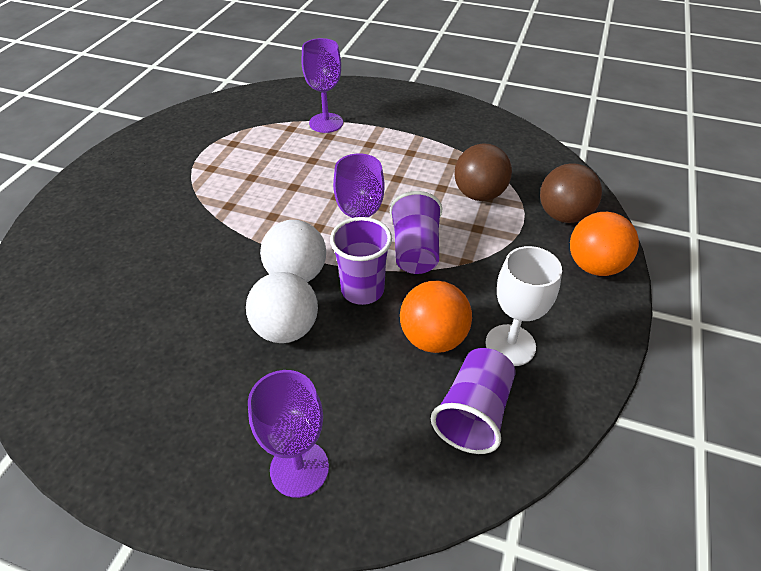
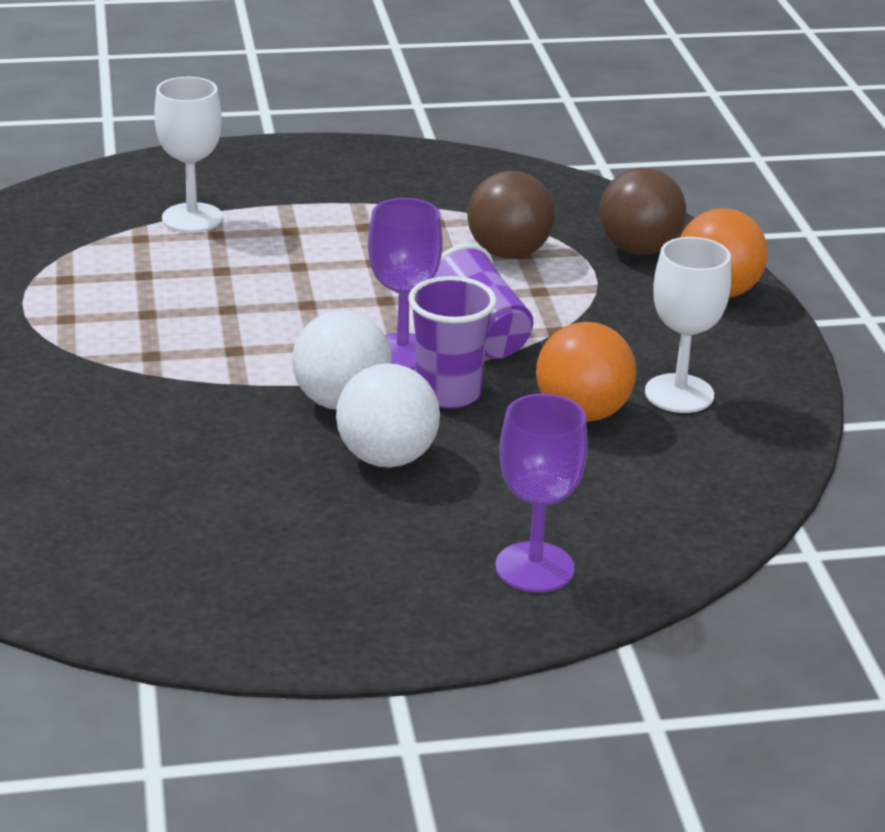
camera: 30 degrees left, 15 degrees down
(326, 123) = (192, 218): purple goblet -> white goblet
(474, 412) = (688, 463): purple cup -> none

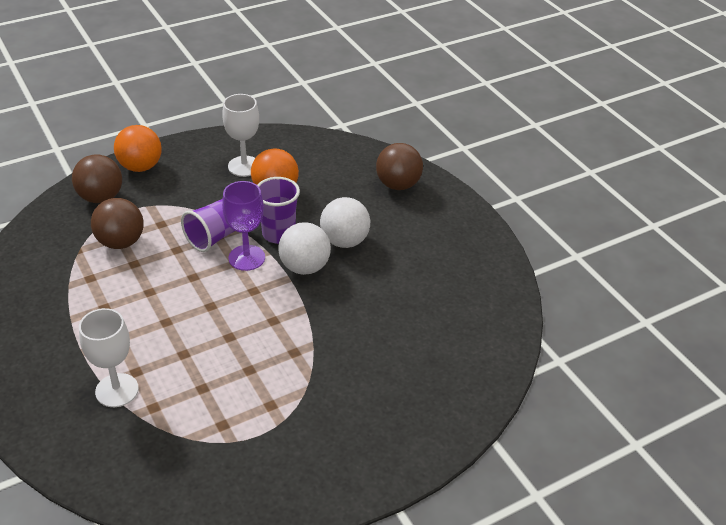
camera: 110 degrees left, 10 degrees up
(534, 567) = (398, 185): purple goblet -> brown ball

